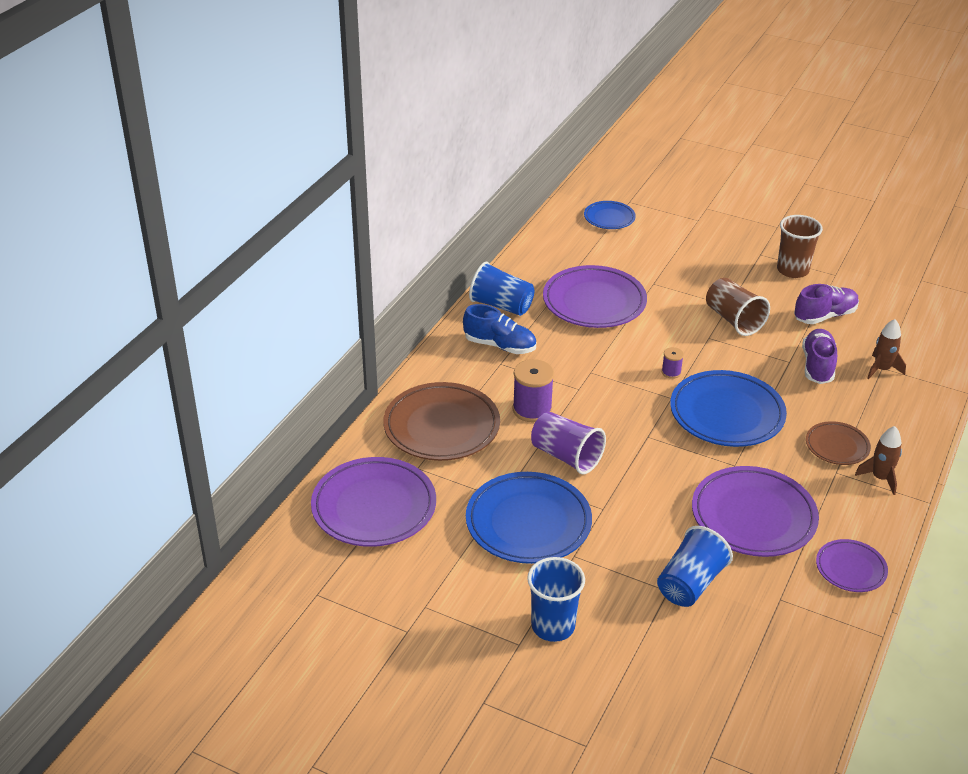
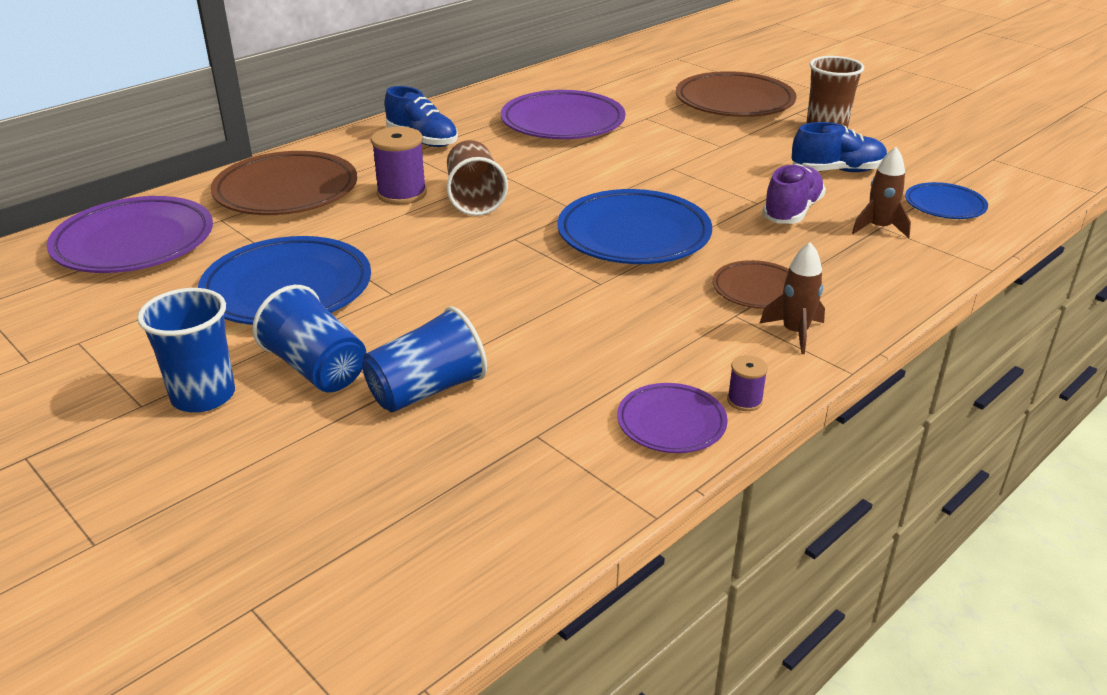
camera: 20 degrees right, 5 degrees down
(501, 305) = (457, 111): blue cup -> blue cup (316, 368)
(566, 456) = (398, 239): purple cup -> none
(609, 218) = (642, 66): blue plate -> blue plate (944, 205)
(671, 372) = (597, 189): purple spool -> purple spool (744, 400)
(708, 250) = (734, 102): none -> brown plate
(733, 320) = (716, 158): brown cup -> brown cup (474, 198)
(753, 516) = (579, 338): purple plate -> none
(825, 316) = (837, 171): purple shoe -> blue shoe

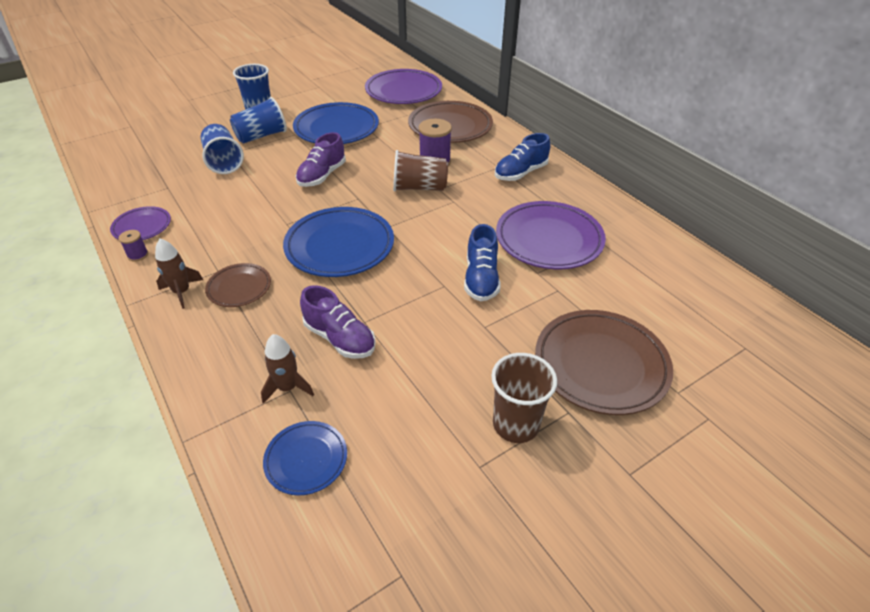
camera: 100 degrees right, 10 degrees up
(458, 276) = (322, 176): none -> purple shoe
(837, 171) = (408, 397): blue shoe -> blue shoe (481, 279)

